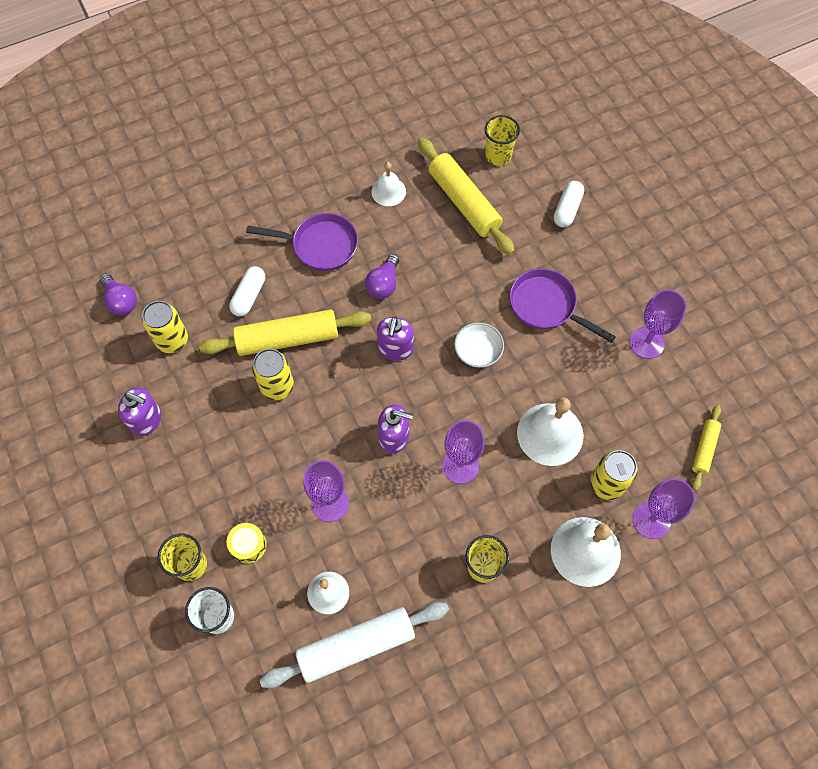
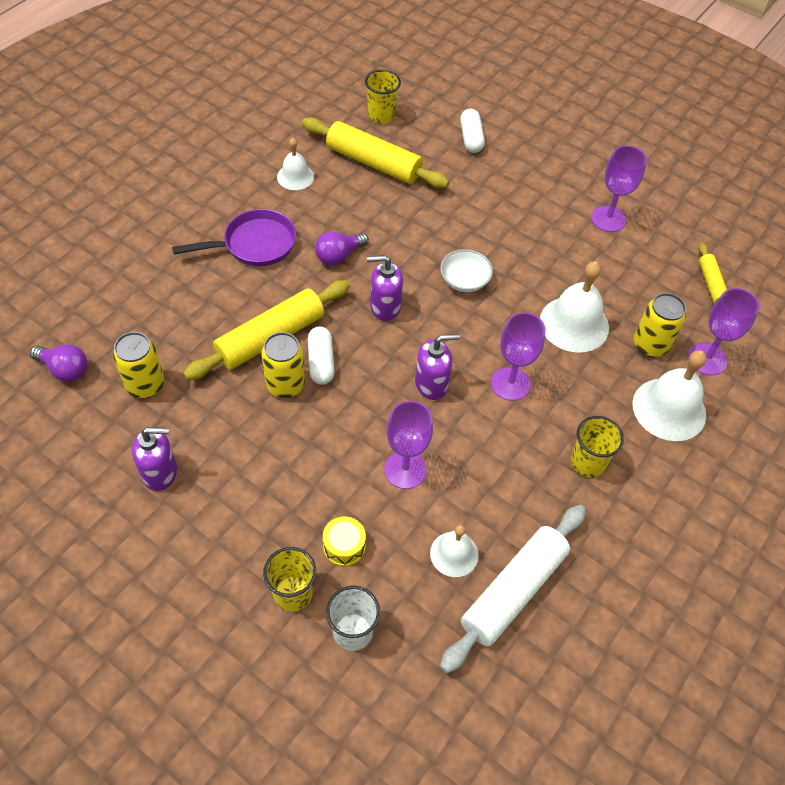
camera: 30 degrees left, 10 degrees down
(249, 296) = (206, 314): white capsule -> white capsule (321, 362)
(383, 284) = (339, 256): purple light bulb -> purple light bulb turned 60 degrees clockwise
(395, 349) = (385, 307): purple soap dispenser -> purple soap dispenser turned 105 degrees clockwise
(546, 306) = (503, 221): purple pan -> none

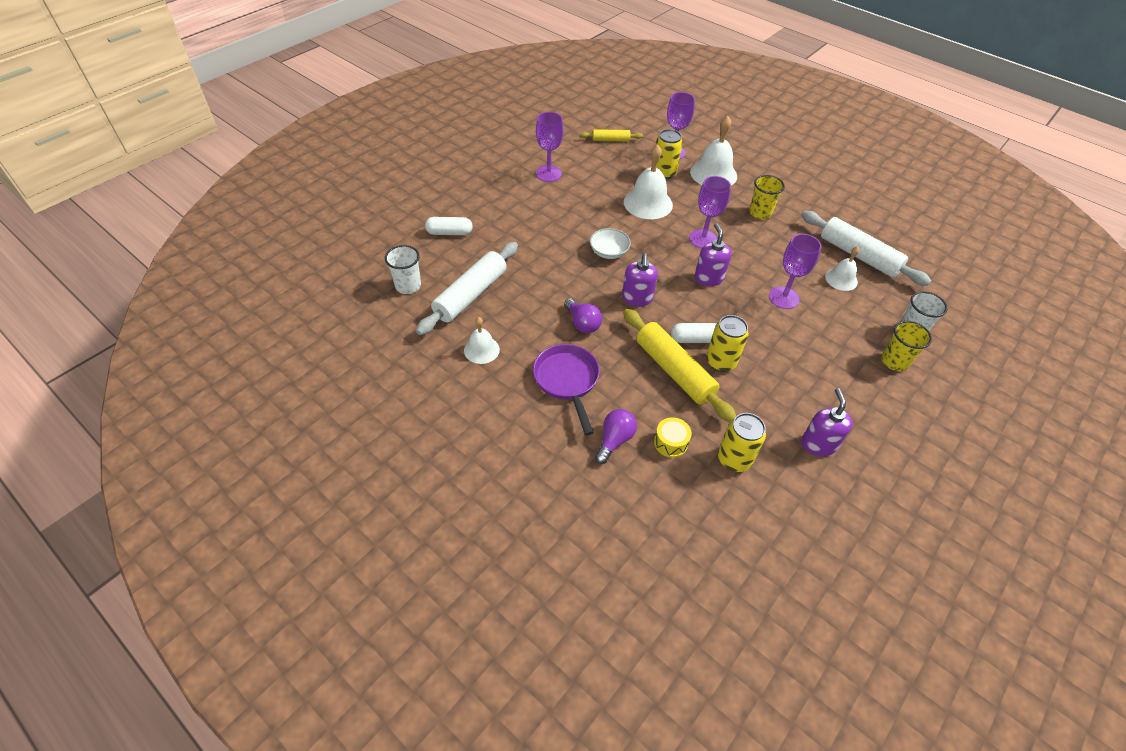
camera: 85 degrees left, 5 degrees down
(65, 369) = (725, 527): purple light bulb -> purple light bulb (614, 440)
(344, 546) = (851, 333): yellow drum -> yellow drum (670, 443)
(373, 163) = (471, 295): yellow rolling pin -> white rolling pin
(381, 115) = (408, 286): yellow cup -> white cup

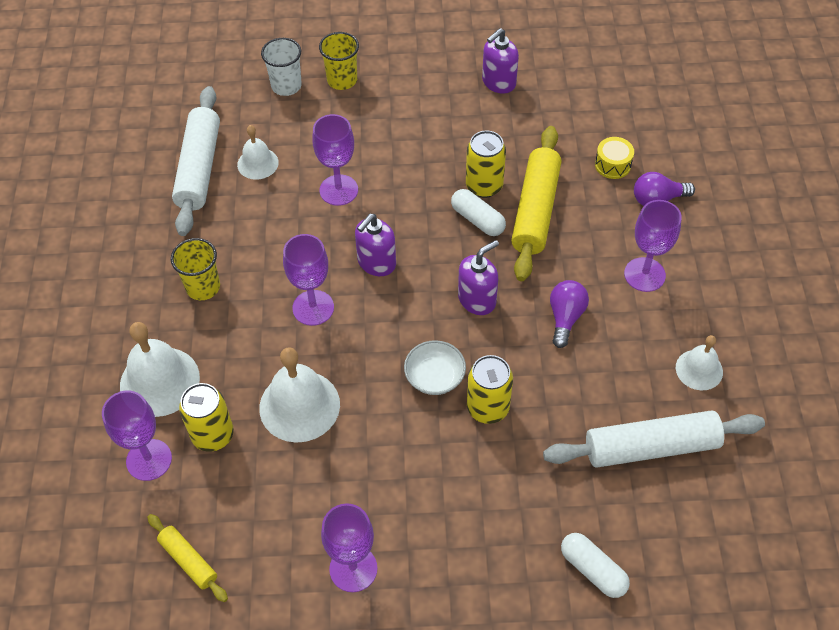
camera: 130 degrees left, 5 degrees up
(408, 286) = (715, 521): white cup -> none
(567, 381) = (644, 274): purple pan -> purple goblet
(734, 459) = (577, 120): yellow can -> yellow can (488, 408)

